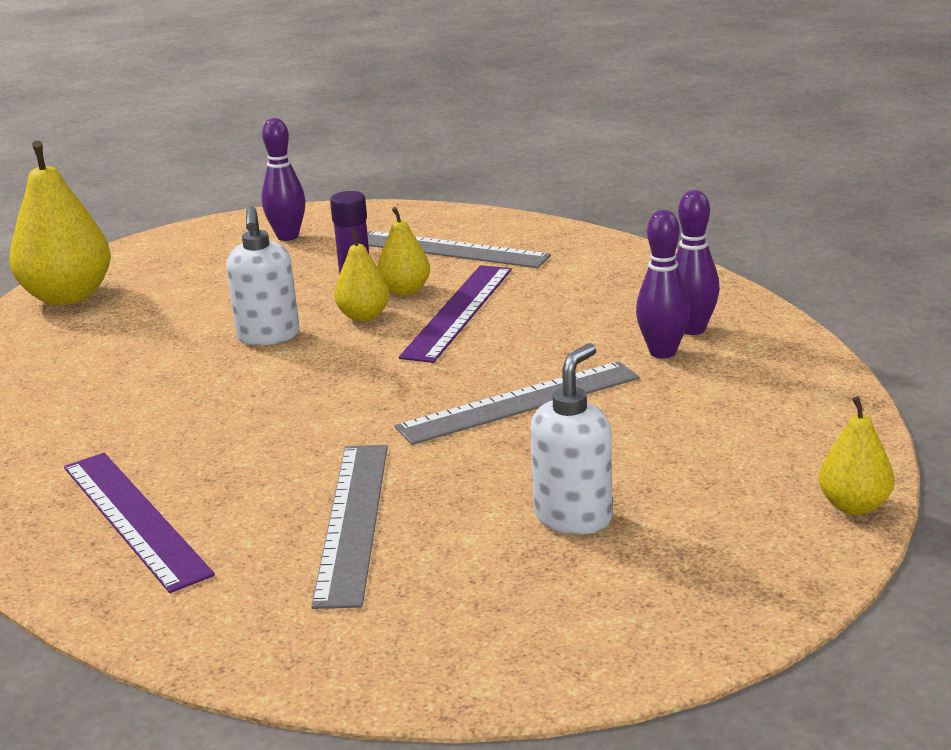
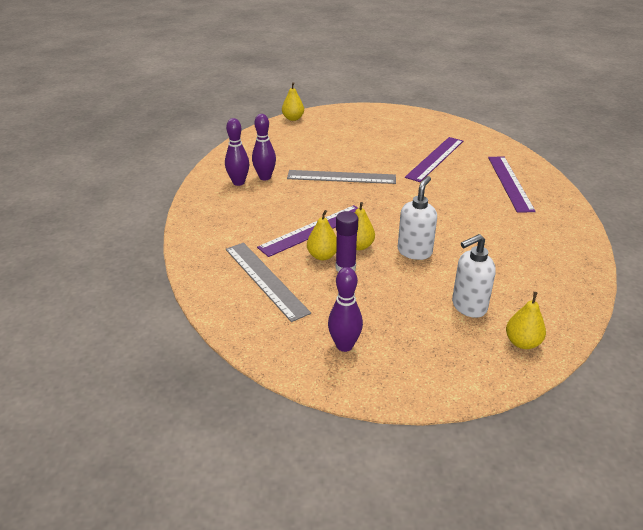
camera: 150 degrees left, 10 degrees up
(68, 297) = (522, 343): yellow pear -> yellow pear, size x0.54
(353, 521) = (435, 158): grey ruler -> purple ruler
(573, 517) = (369, 139): white soap dispenser -> white soap dispenser (468, 306)

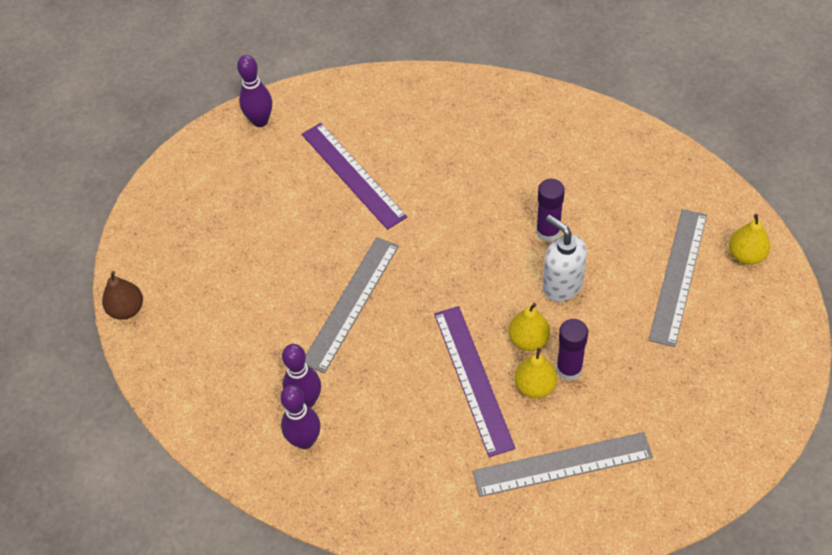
camera: 65 degrees left, 20 degrees up
(293, 118) = (127, 309): yellow pear -> brown pear
(344, 345) = (706, 416): purple bowling pin -> purple bowling pin (260, 121)
(456, 237) = (548, 232): none -> purple glue stick
(468, 306) = (678, 276): white soap dispenser -> grey ruler
(509, 183) = (452, 124): purple ruler -> none

